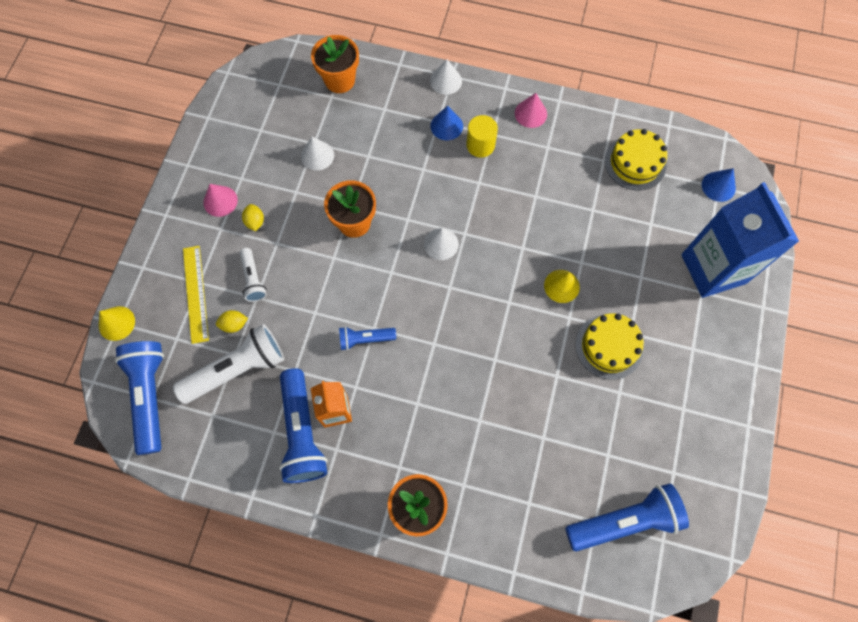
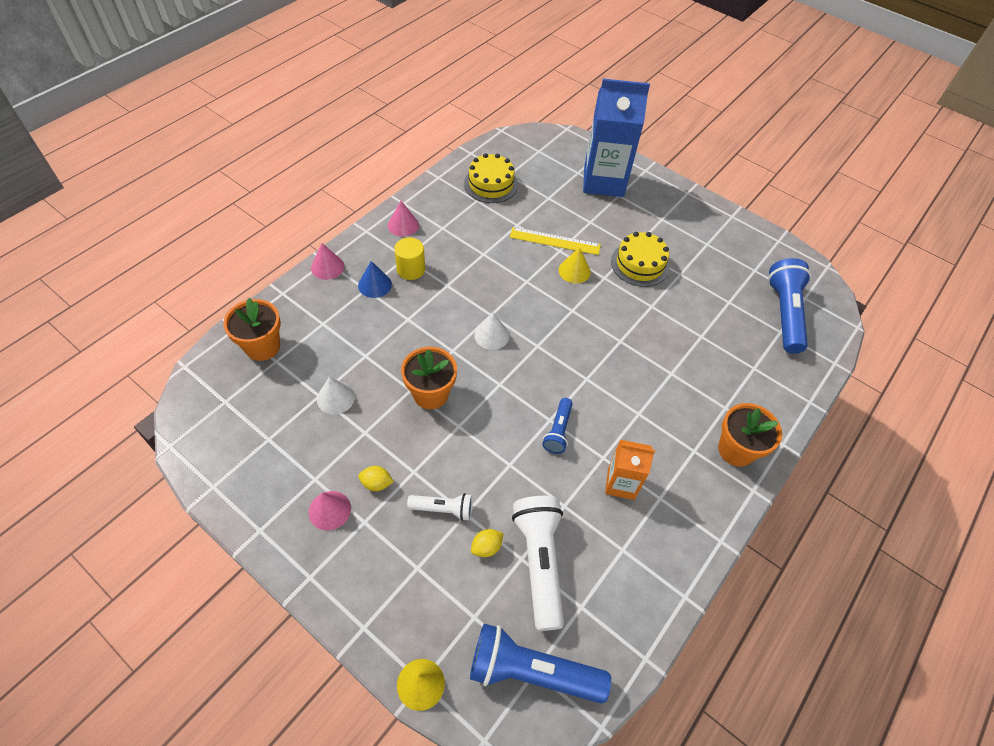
camera: 70 degrees left, 15 degrees down
(196, 293) = (429, 576): yellow ruler -> yellow ruler (555, 241)
(234, 324) = (486, 547): yellow lemon -> yellow lemon turned 45 degrees clockwise
(302, 433) = (632, 522): blue flashlight -> none
(446, 81) = (327, 267): white cone -> pink cone
(718, 186) = (538, 150): blue cone -> none

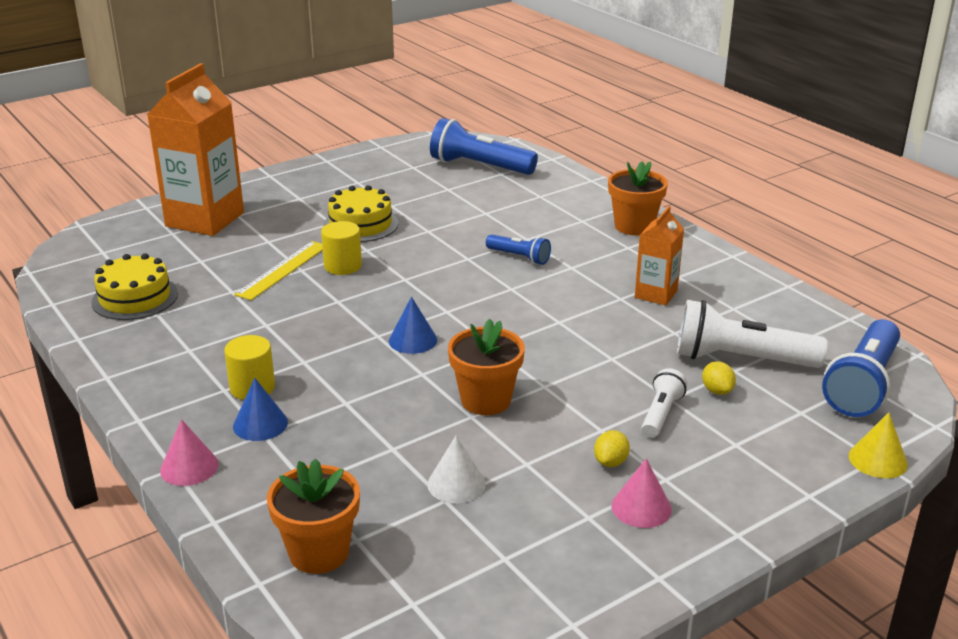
camera: 70 degrees left, 25 degrees down
(403, 225) = (155, 383): pink cone -> none
(491, 335) = (413, 340): white cone -> blue cone
(558, 431) = (577, 319): blue flashlight -> blue flashlight (519, 257)
(574, 271) = (343, 266): yellow cone -> yellow cylinder
(603, 181) = (205, 219): blue carton -> orange carton

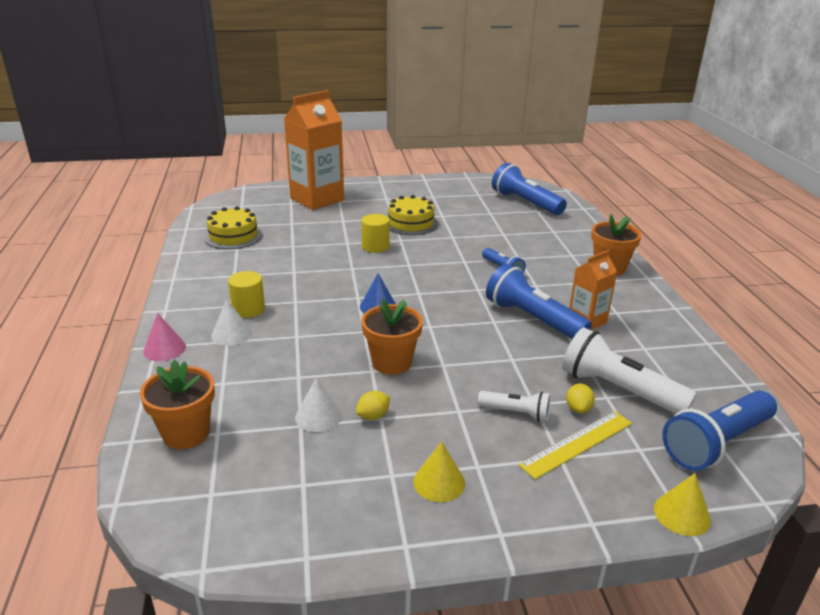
camera: 25 degrees right, 0 degrees up
(260, 424) = (231, 334): blue cone -> white cone
(282, 270) = (335, 240): yellow ruler -> yellow ruler (577, 443)
(598, 307) = (532, 319): none -> blue flashlight
(610, 462) = (445, 438): yellow lemon -> yellow lemon (373, 416)
(641, 507) = (439, 482): pink cone -> yellow cone
(661, 414) = (516, 413): white flashlight -> white flashlight turned 60 degrees clockwise

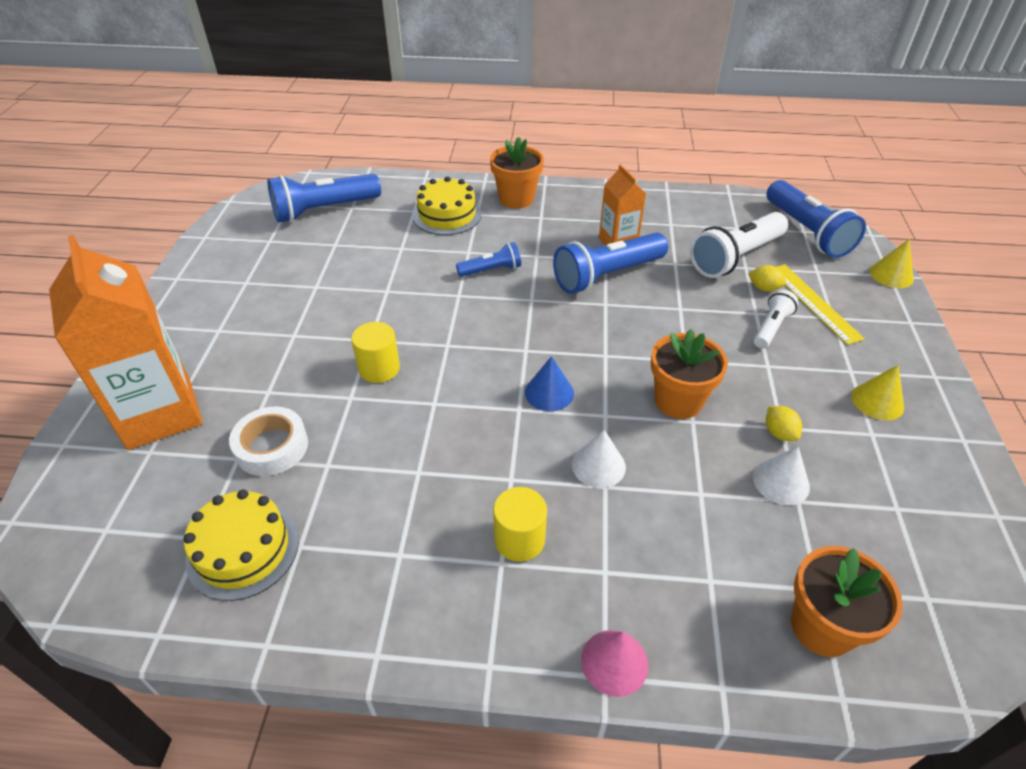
camera: 75 degrees left, 15 degrees up
(231, 334) = (587, 565): white cone -> white cone (598, 465)
(302, 229) = (272, 447): none -> white tape
(411, 223) = (323, 320): yellow cake -> yellow cake (447, 215)

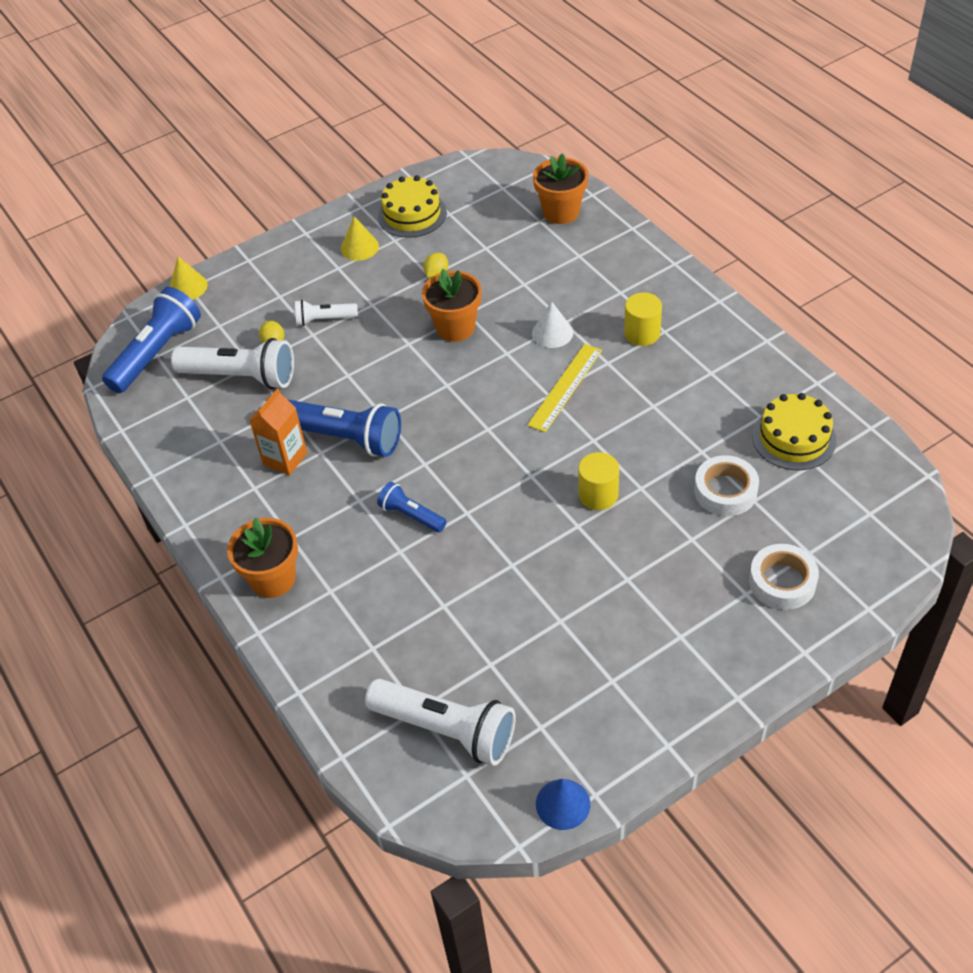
camera: 125 degrees left, 5 degrees up
(160, 413) = (782, 582): orange carton -> white tape
(323, 210) = (447, 730): blue flashlight -> white flashlight
(447, 215) = (355, 613): yellow cake -> yellow cake (412, 214)
(549, 392) = (517, 390): blue cone -> blue cone (563, 804)
(614, 662) = (664, 264): pink cone -> none
(781, 482) = (478, 259): white cone -> none
(813, 302) = (269, 311): yellow ruler -> yellow ruler (565, 387)

